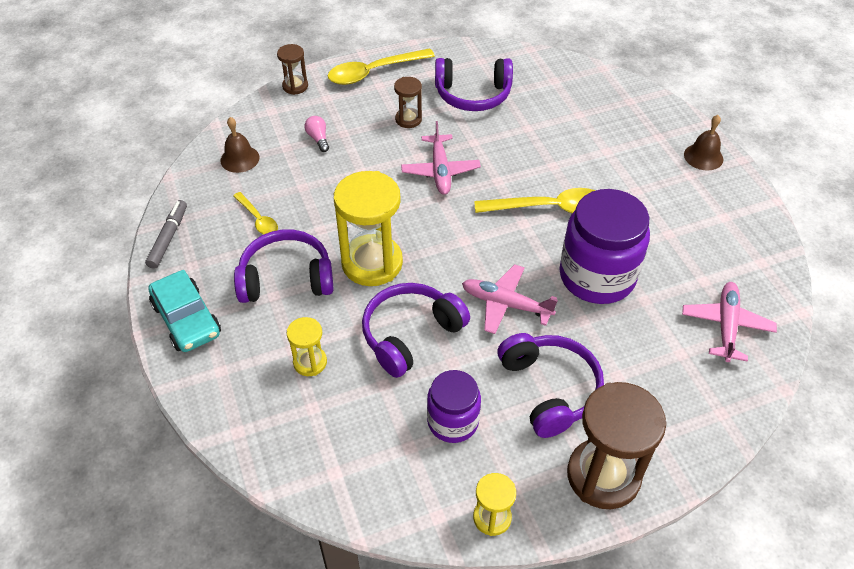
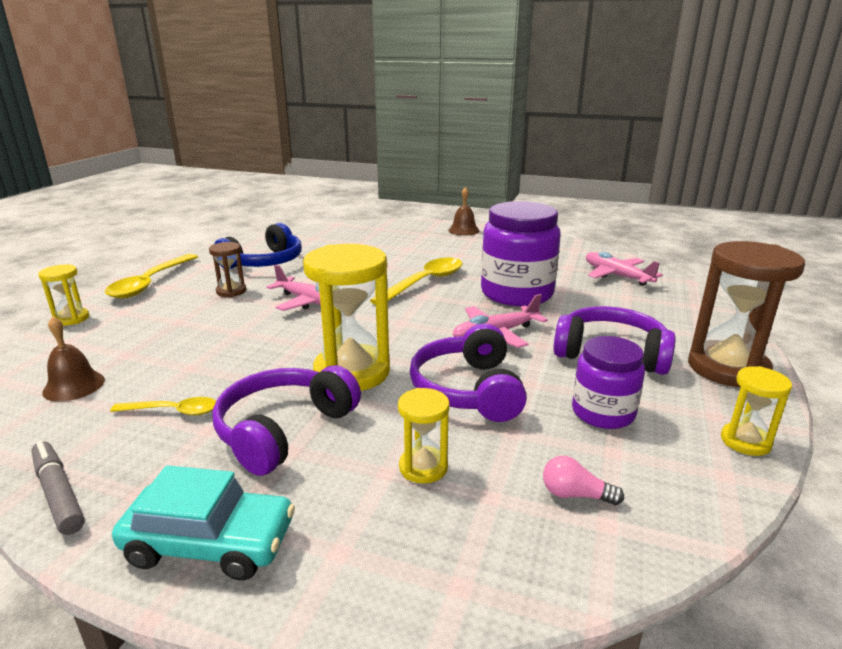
camera: 50 degrees left, 25 degrees down
(295, 86) = (71, 319): brown hourglass -> yellow hourglass
(318, 139) = (156, 334): pink light bulb -> pink light bulb (575, 495)
(473, 95) = (265, 262): purple headphones -> blue headphones

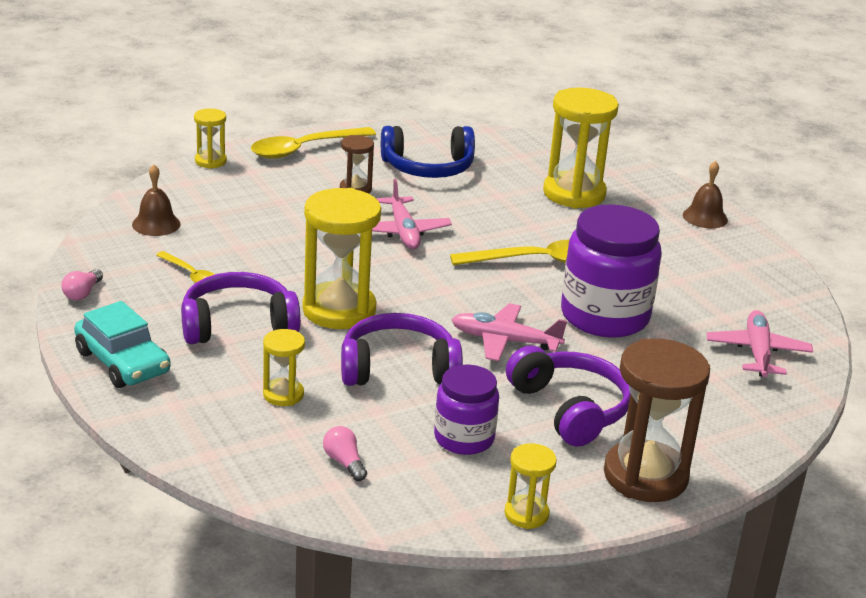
camera: 40 degrees right, 5 degrees up
(58, 493) = (82, 293): grey marker -> pink light bulb
(378, 244) = (574, 194): none -> yellow hourglass
(468, 390) = (398, 368): purple headphones -> purple headphones turned 45 degrees clockwise

